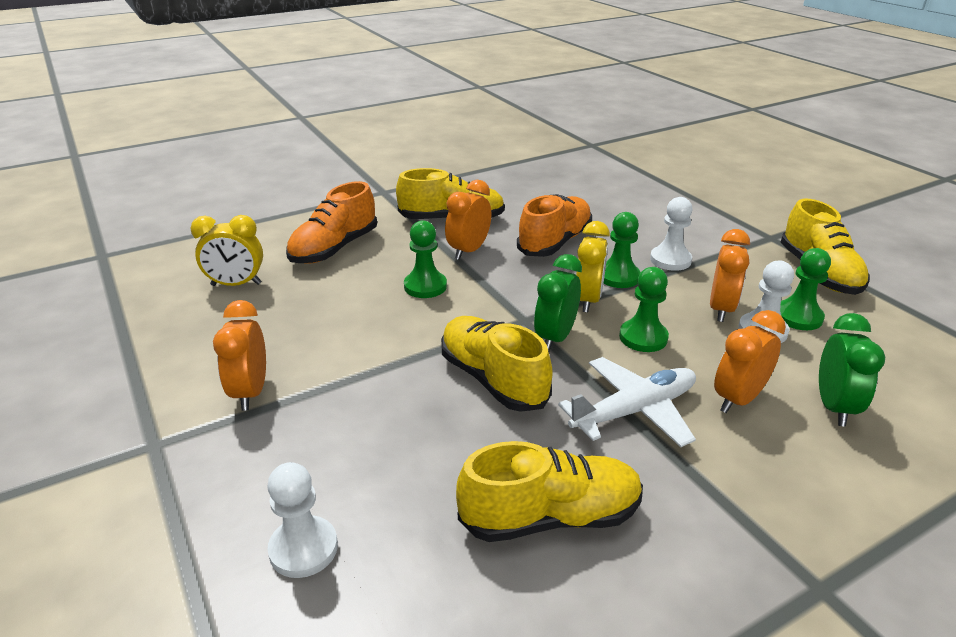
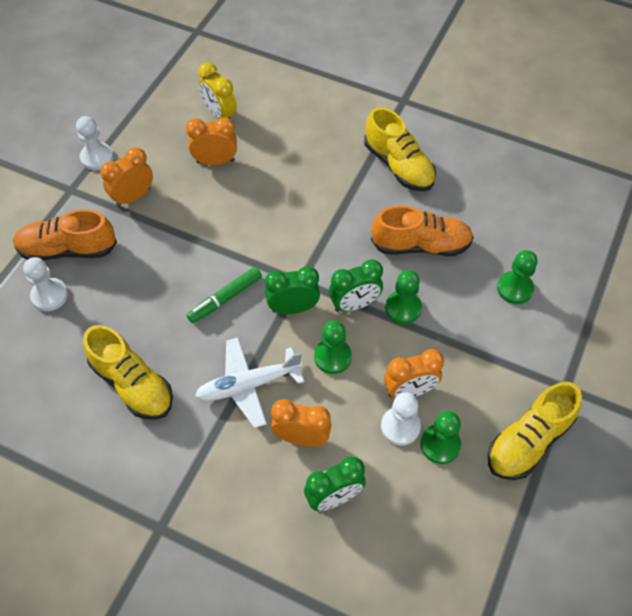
camera: 55 degrees right, 25 degrees up
(334, 249) = (300, 130): orange shoe -> orange shoe (68, 249)
(425, 286) = (296, 206): green pawn -> green pawn (515, 288)
(468, 251) = (362, 202): orange clock -> orange clock (215, 161)
(493, 379) = (225, 298): yellow shoe -> green marker
(588, 300) = (354, 304): yellow clock -> green clock
(634, 411) = (248, 385): white plane -> white plane turned 135 degrees clockwise
(670, 260) = (459, 330): white pawn -> white pawn (97, 157)

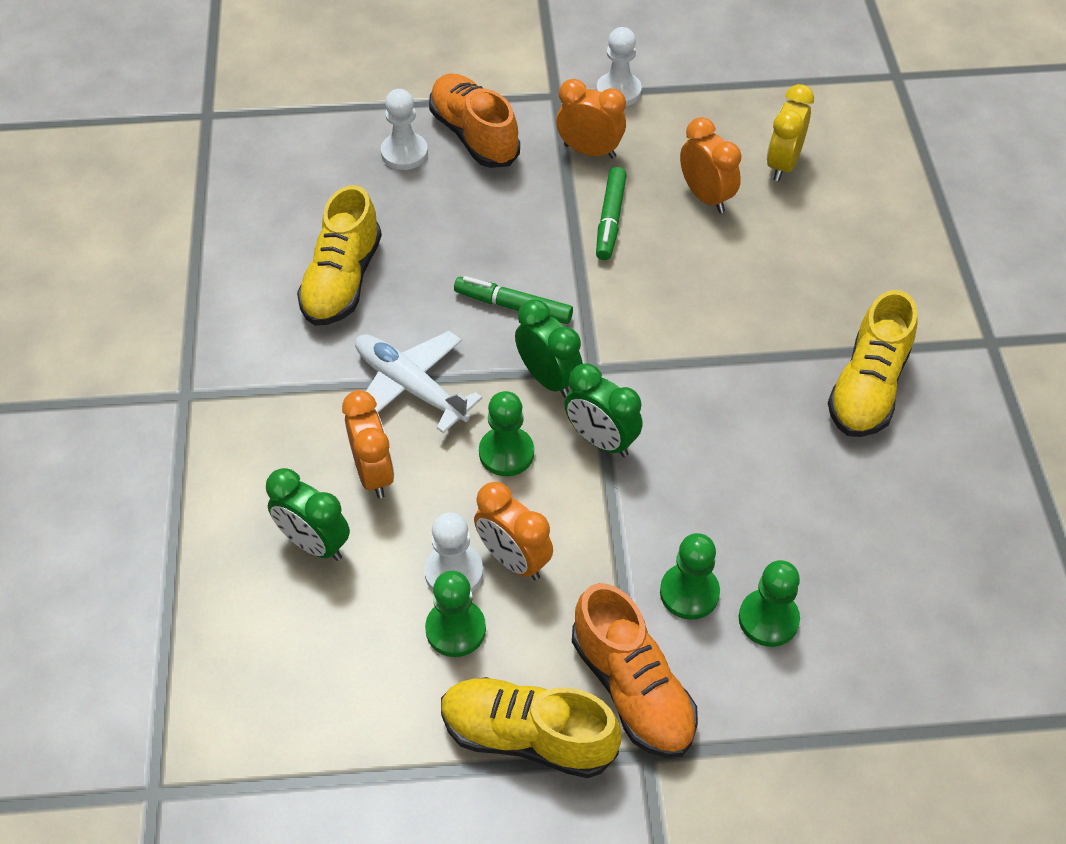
camera: 60 degrees right, 5 degrees down
(196, 215) = (610, 219): none -> green marker
(403, 308) = (635, 497): green pawn -> green pawn (689, 593)
(421, 245) = (753, 473): orange shoe -> orange shoe (632, 689)

